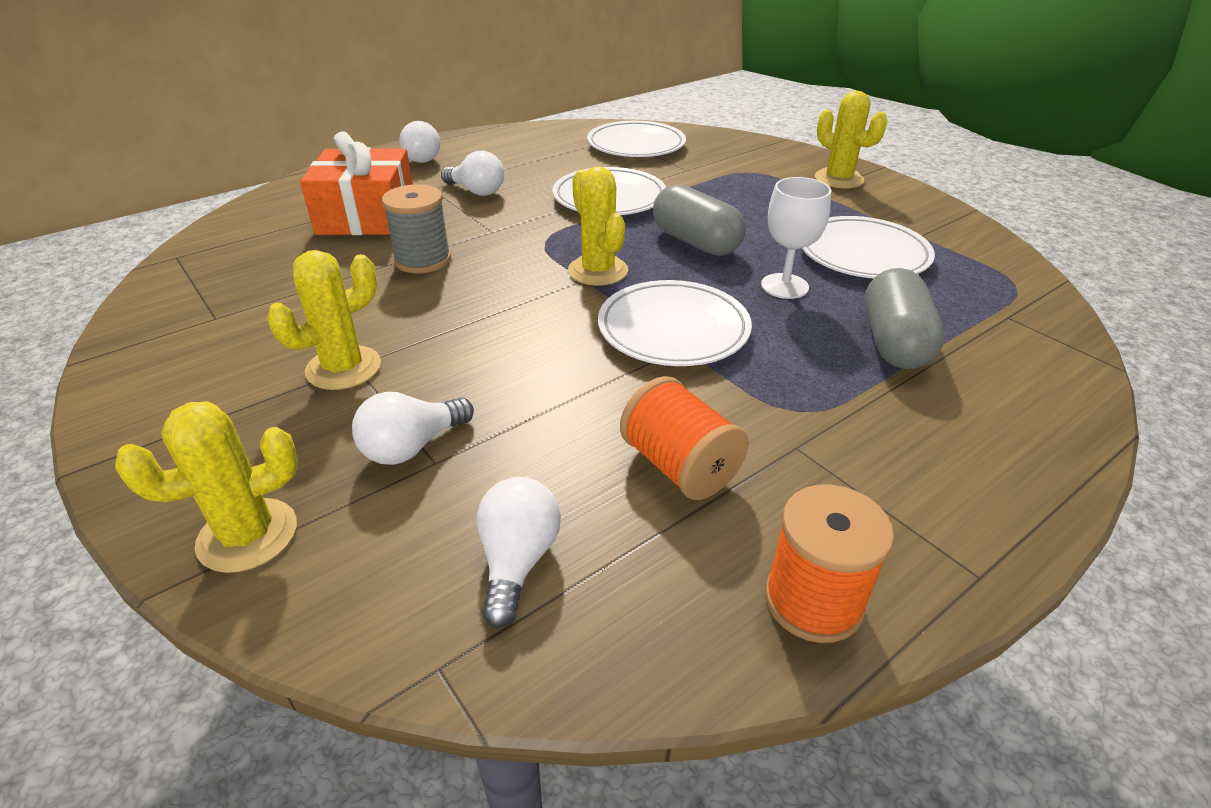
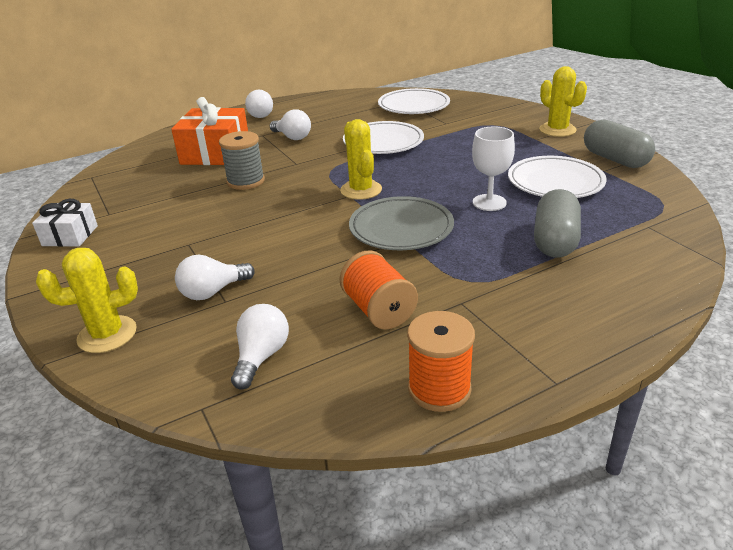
camera: 10 degrees right, 5 degrees down
(155, 357) = (70, 235): none -> white gift
(343, 368) = (181, 245): yellow cactus -> none
(673, 329) = (401, 228): white plate -> grey plate
(695, 242) = (435, 172): grey capsule -> grey capsule (615, 159)

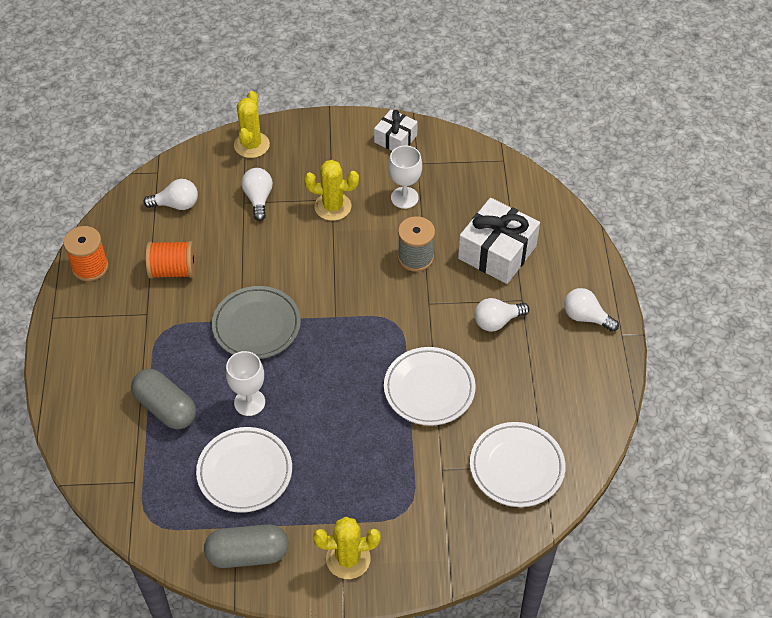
camera: 115 degrees right, 20 degrees up
(166, 206) = (404, 197): none -> white goblet
(215, 153) = (497, 252): orange gift -> white gift
(261, 357) = (176, 204): white light bulb -> white light bulb turned 45 degrees counterclockwise
(361, 190) = (338, 328): yellow cactus -> yellow cactus (333, 207)

